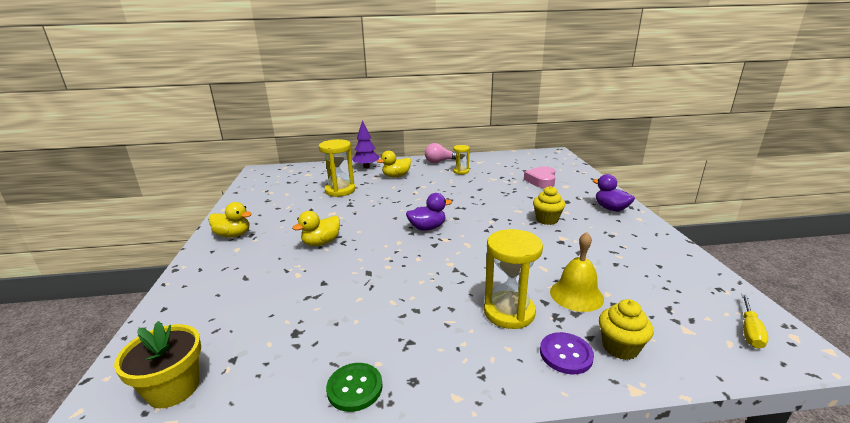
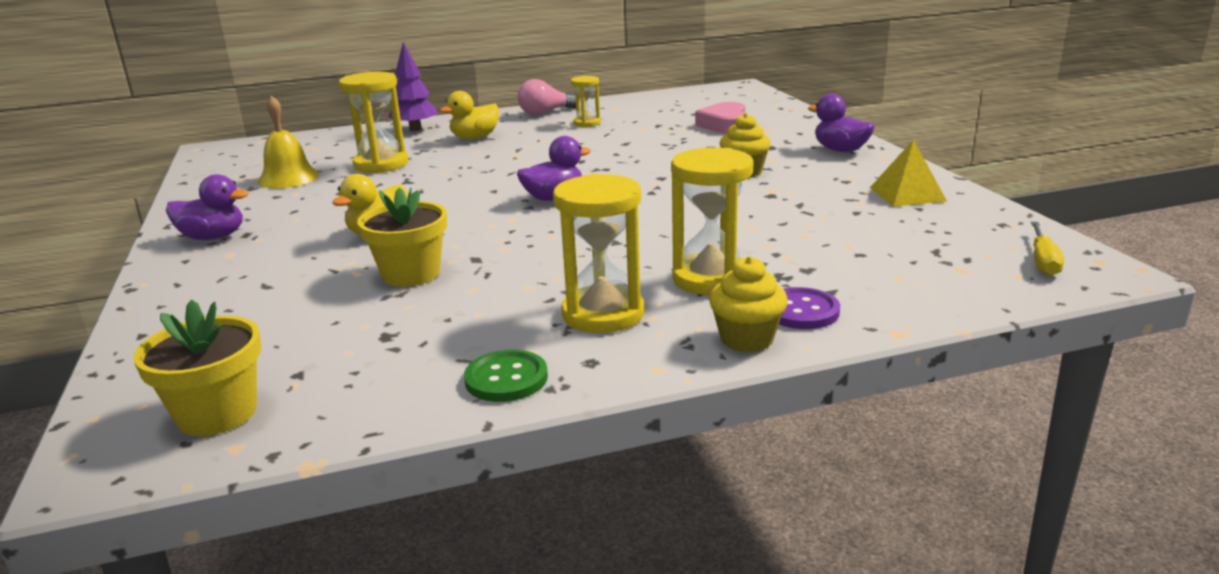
camera: 10 degrees left, 0 degrees up
(233, 235) = (213, 237): yellow duck -> purple duck
(327, 280) = (411, 274): none -> yellow flower pot
(432, 335) = (603, 314): none -> yellow hourglass
(576, 295) = (805, 250): yellow bell -> yellow bell (288, 178)
(620, 347) = (874, 296): yellow cupcake -> yellow cupcake (746, 339)
(652, 252) = (907, 194): none -> yellow pyramid

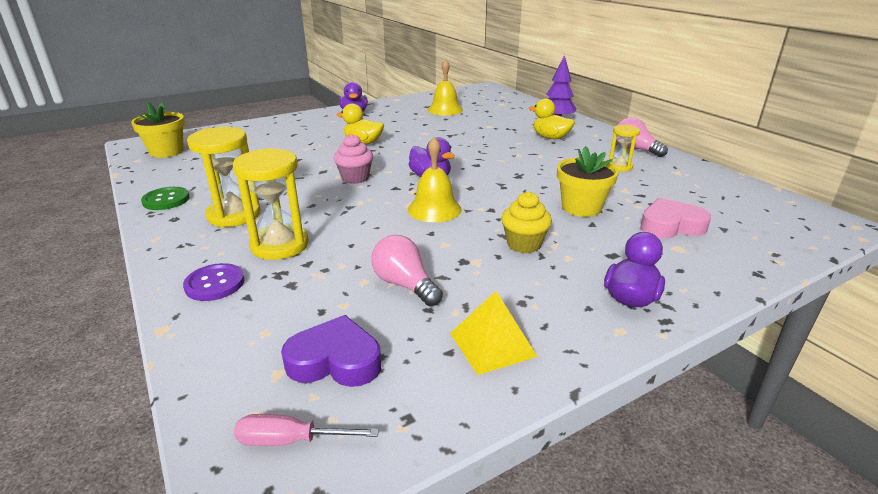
camera: 75 degrees right, 5 degrees up
(381, 164) = (478, 124): yellow hourglass -> none
(411, 274) = (302, 159): yellow flower pot -> yellow flower pot (581, 207)
(521, 238) = (355, 178): none -> pink cupcake
(647, 200) = (434, 209): none -> yellow bell
(746, 339) = (179, 264): yellow cupcake -> none
(813, 219) = (405, 285): none -> pink light bulb
(939, 247) = (335, 360): none -> purple heart
(1043, 261) = (290, 440): yellow screwdriver -> pink screwdriver

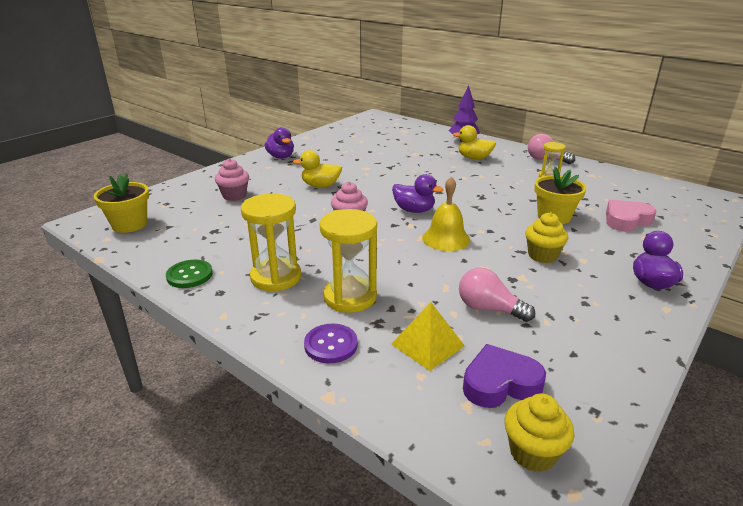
camera: 20 degrees left, 0 degrees up
(276, 141) = (234, 196): none -> pink cupcake
(290, 440) = (532, 453): pink screwdriver -> yellow cupcake
(445, 110) = (361, 142): yellow bell -> none
(492, 344) = (596, 340): yellow pyramid -> yellow pyramid (427, 345)

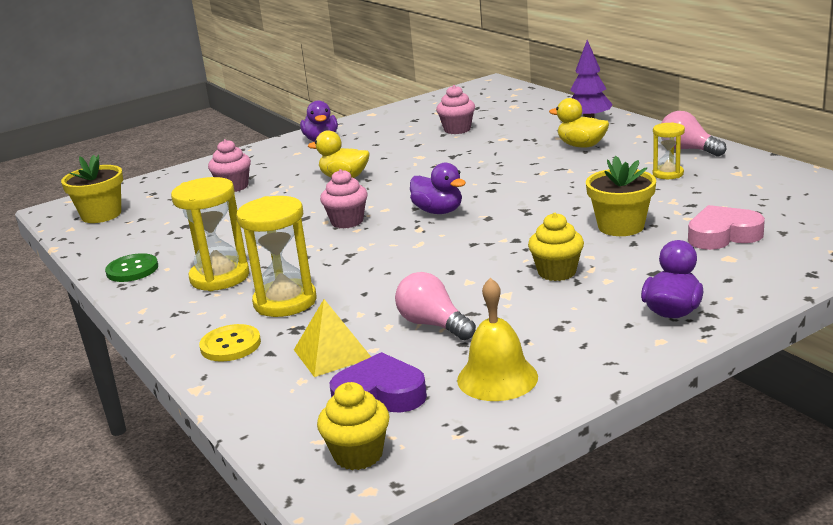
camera: 20 degrees right, 5 degrees down
(331, 345) = (230, 345): purple button -> yellow button
(377, 148) = (457, 129): none -> pink cupcake
(446, 238) = (450, 246): yellow bell -> yellow bell (497, 378)

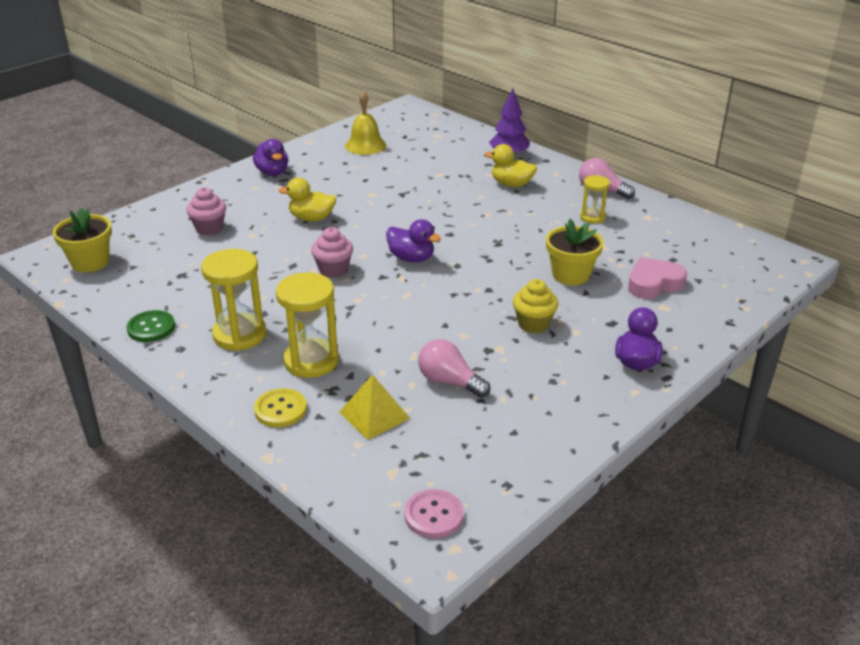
camera: 15 degrees left, 10 degrees up
(358, 455) = (434, 515): yellow cupcake -> pink button
(380, 395) = (430, 455): purple heart -> none
(457, 129) = (396, 162): pink cupcake -> none
(497, 378) = (520, 434): yellow bell -> yellow bell (365, 145)

